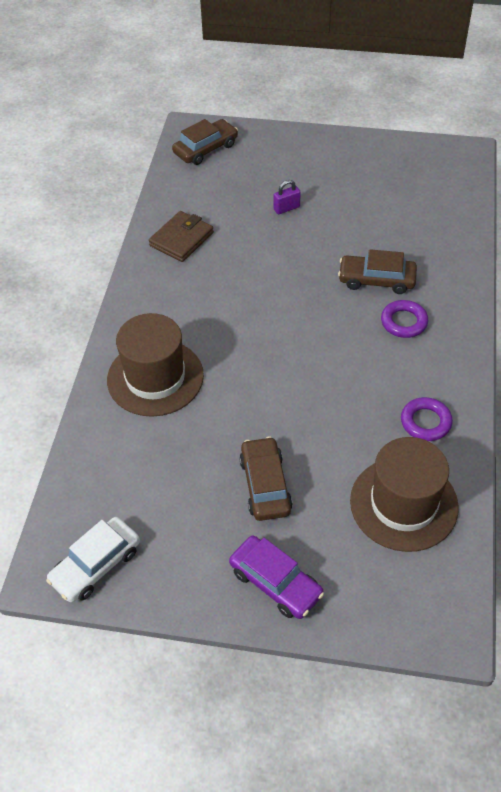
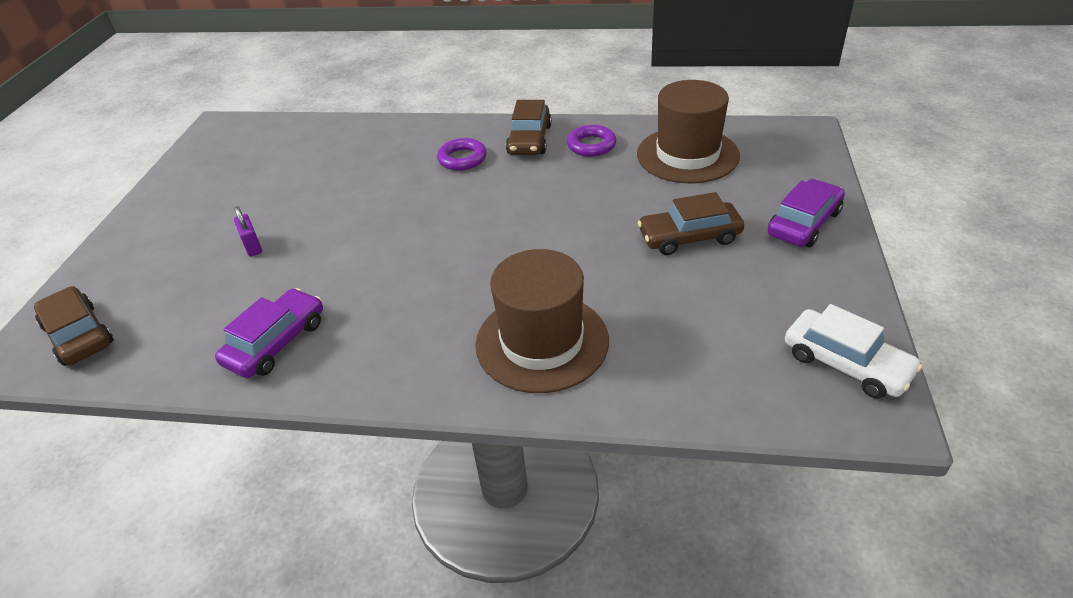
camera: 90 degrees left, 10 degrees down
(181, 239) = (276, 342): brown wallet -> purple car
(376, 280) = (398, 176): brown car -> brown car (529, 140)

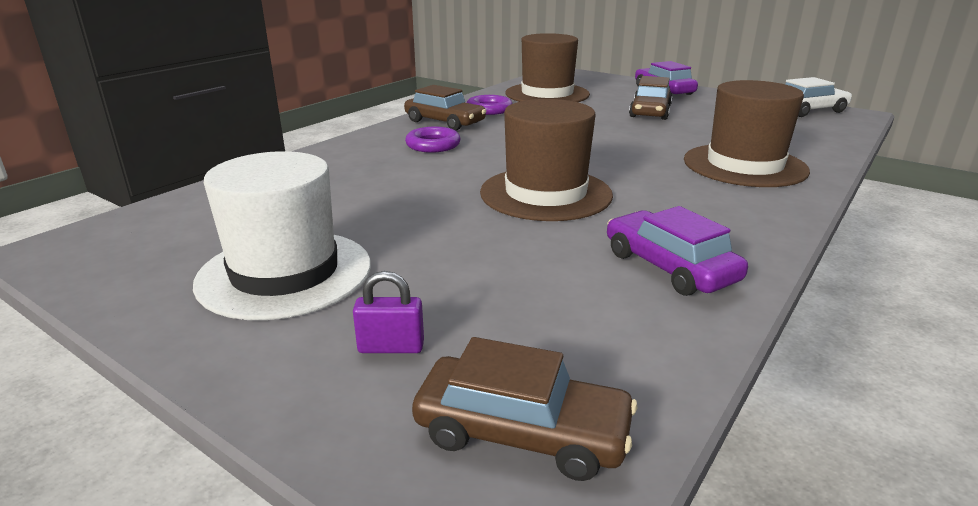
camera: 65 degrees left, 15 degrees down
(79, 335) = (522, 432): brown car -> brown car turned 150 degrees counterclockwise
(213, 201) = (285, 273): none -> white hat
(253, 246) = (448, 258): purple padlock -> purple padlock (391, 347)
(386, 247) = (545, 194): none -> brown hat

